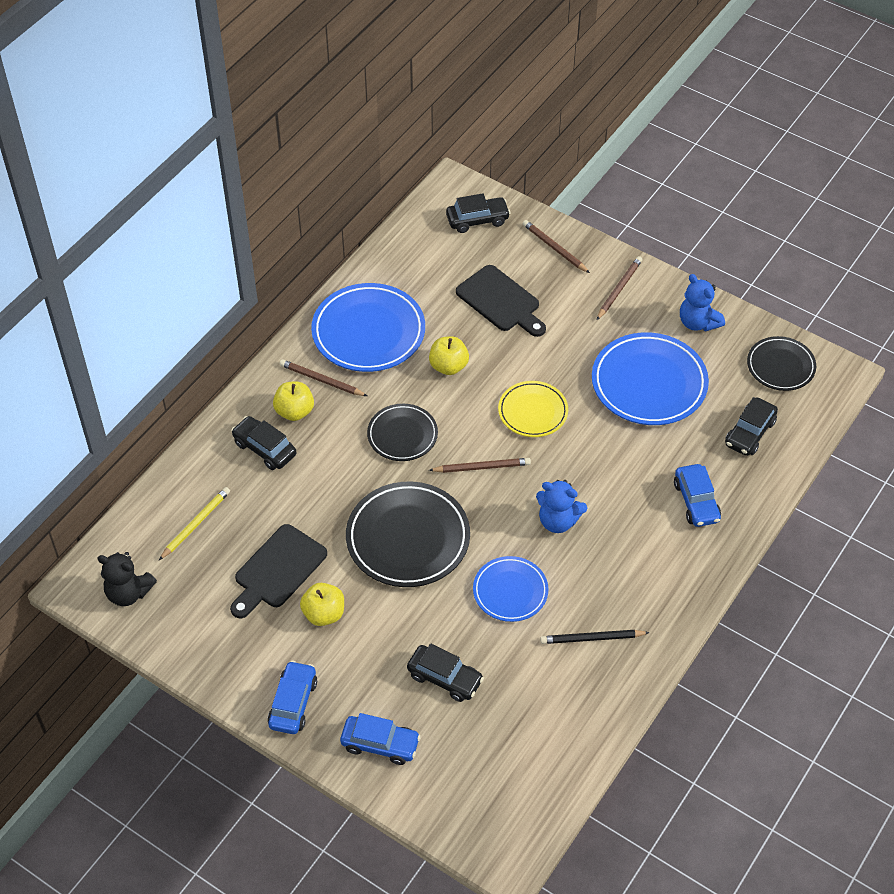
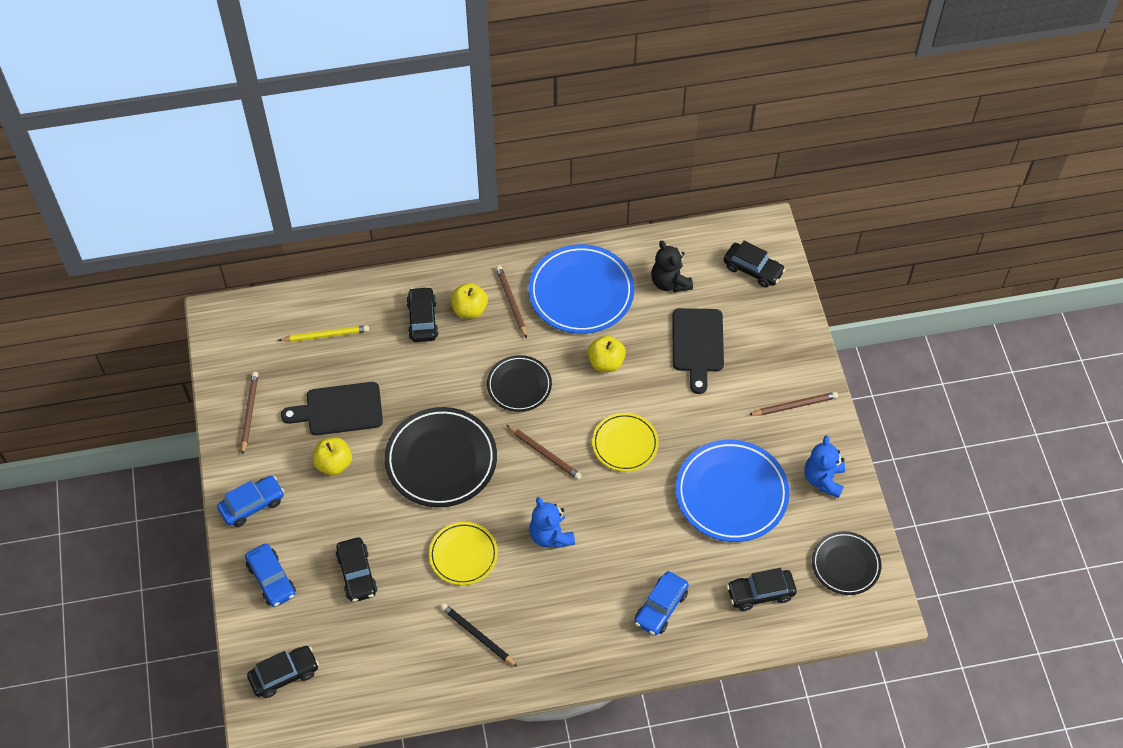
camera: 45 degrees right, 5 degrees up
(128, 593) = (239, 346): black teddy bear -> black teddy bear (670, 282)
(480, 804) = (284, 675): none -> black car
(510, 591) = (463, 555): blue plate -> yellow plate
(554, 248) = (784, 336): brown pencil -> brown pencil (249, 413)

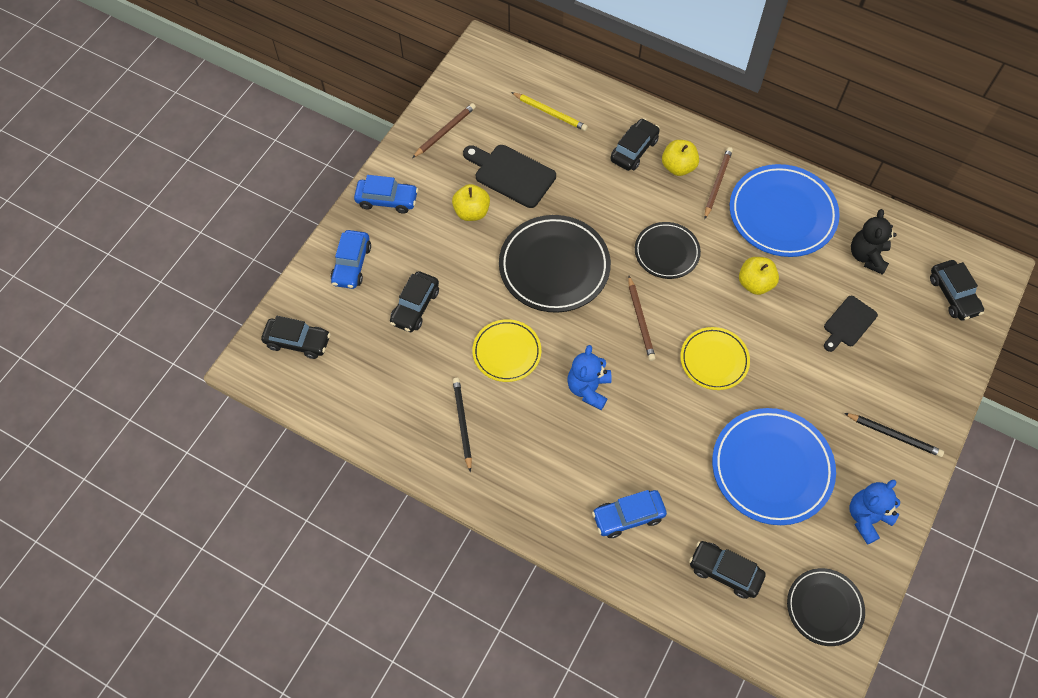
camera: 40 degrees right, 5 degrees up
(697, 344) = (848, 323): black cutting board -> black cutting board, size x0.65
(794, 406) = (894, 435): brown pencil -> black pencil

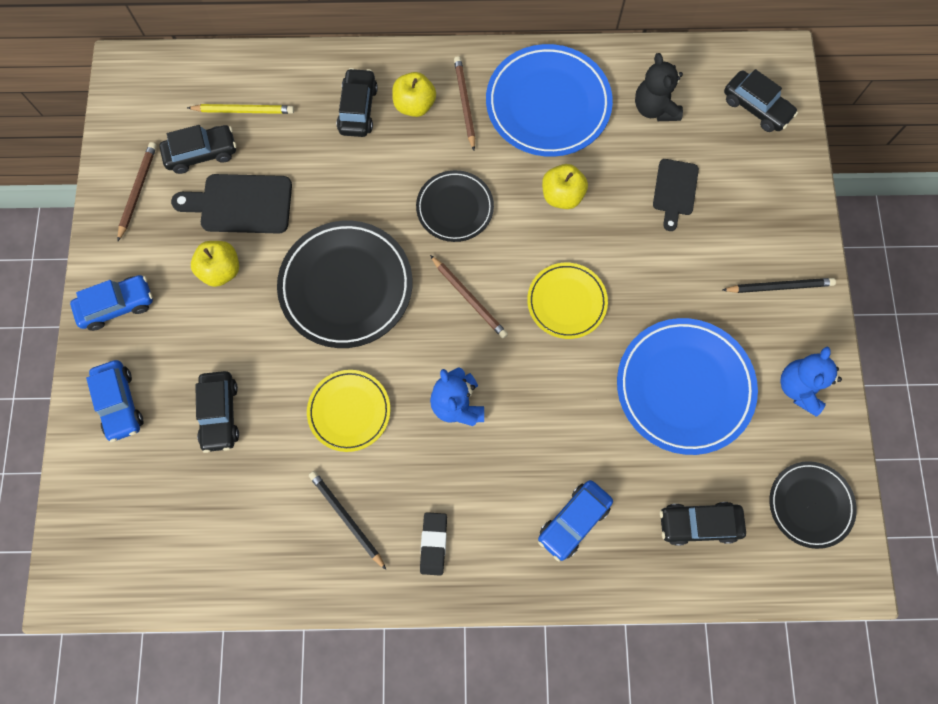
camera: 30 degrees left, 10 degrees up
(298, 342) = (109, 528): black car -> black car (202, 153)
(514, 474) = (433, 544): none -> black eraser

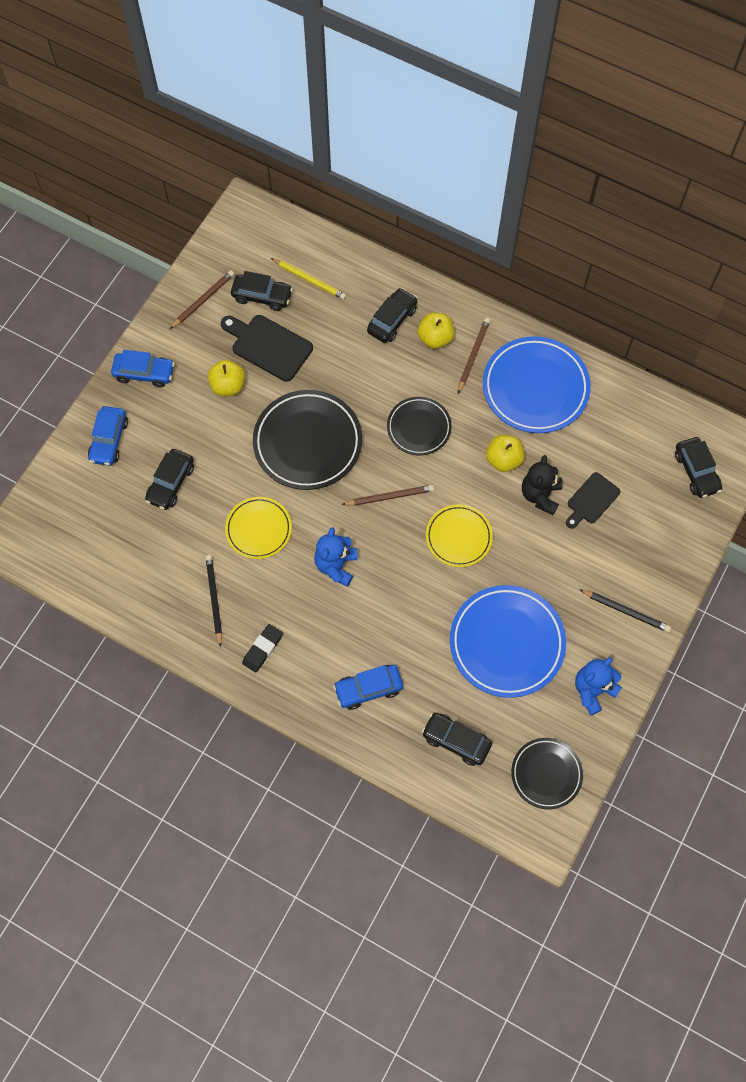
camera: 30 degrees right, 5 degrees down
(469, 298) = (389, 497): brown pencil -> brown pencil turned 90 degrees counterclockwise
(654, 108) = (615, 432): black teddy bear -> black teddy bear (540, 495)

